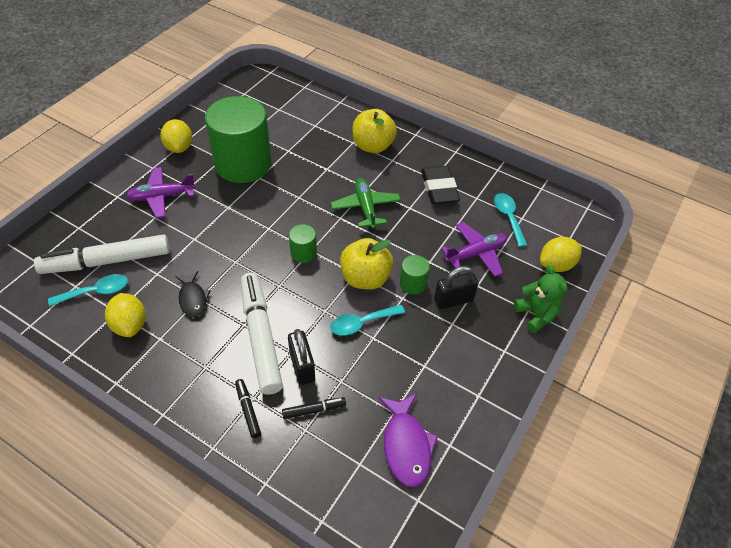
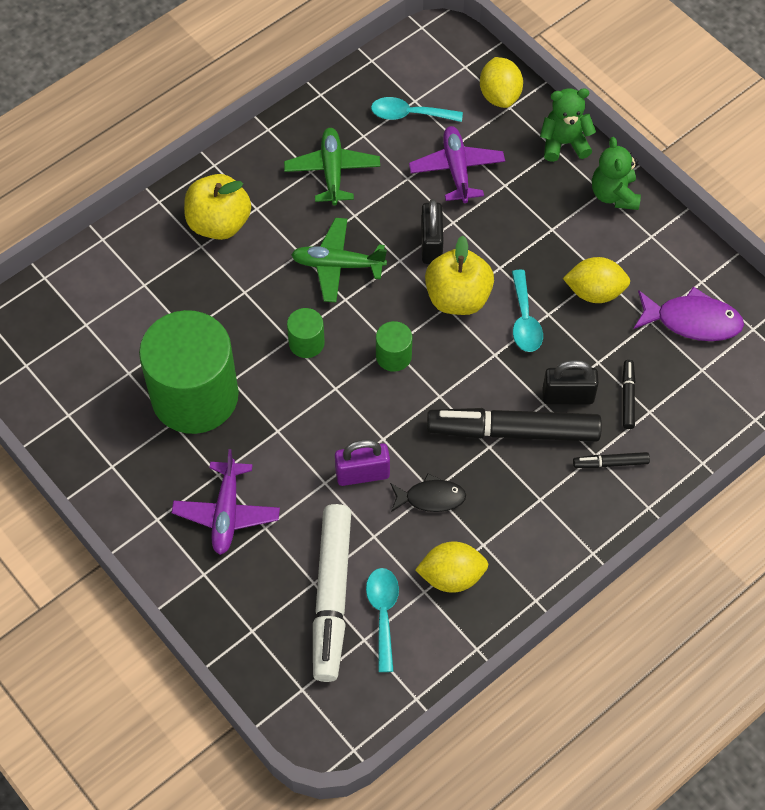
camera: 70 degrees left, 10 degrees up
(179, 147) = (124, 476): yellow lemon -> yellow lemon (594, 292)
(204, 256) = (362, 474): none -> purple padlock
(260, 337) = (513, 431): white marker -> black marker
(413, 283) = (482, 250): green cylinder -> green cylinder (306, 343)
(439, 188) = (332, 171): black eraser -> green plane
(453, 300) = (519, 216): black padlock -> black padlock (431, 244)
(505, 359) = (614, 195): none -> green teddy bear

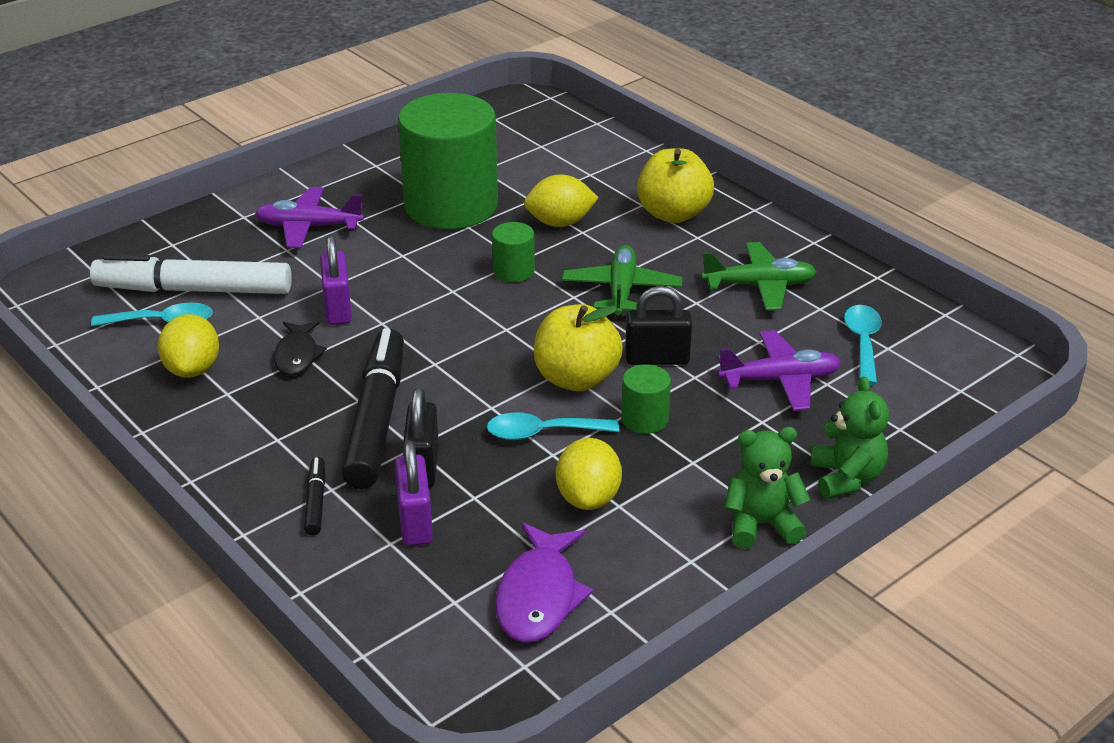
camera: 90 degrees right, 25 degrees down
(393, 356) = (492, 330): green cylinder -> green cylinder (644, 419)
(500, 95) = (917, 420): yellow lemon -> yellow lemon (560, 223)
(627, 397) = (415, 522): black marker -> purple padlock

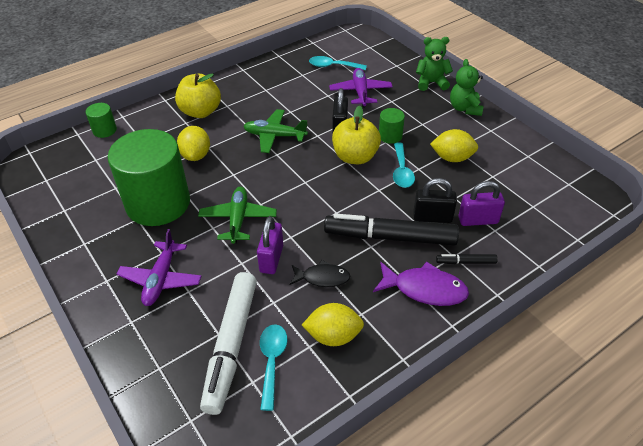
camera: 85 degrees left, 10 degrees up
(338, 309) = (271, 259): purple padlock -> purple padlock turned 75 degrees counterclockwise
(513, 271) = (245, 177): green cylinder -> green cylinder (104, 130)
(539, 596) = (523, 177): purple fish -> purple fish (424, 289)
(759, 286) = (279, 90): green plane -> green plane (238, 219)

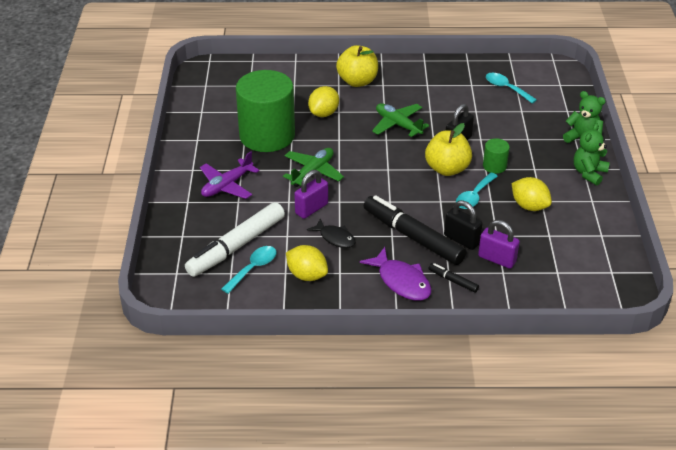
camera: 35 degrees right, 5 degrees down
(104, 130) = (273, 66): green cylinder -> none
(360, 92) = (507, 120): purple plane -> none

